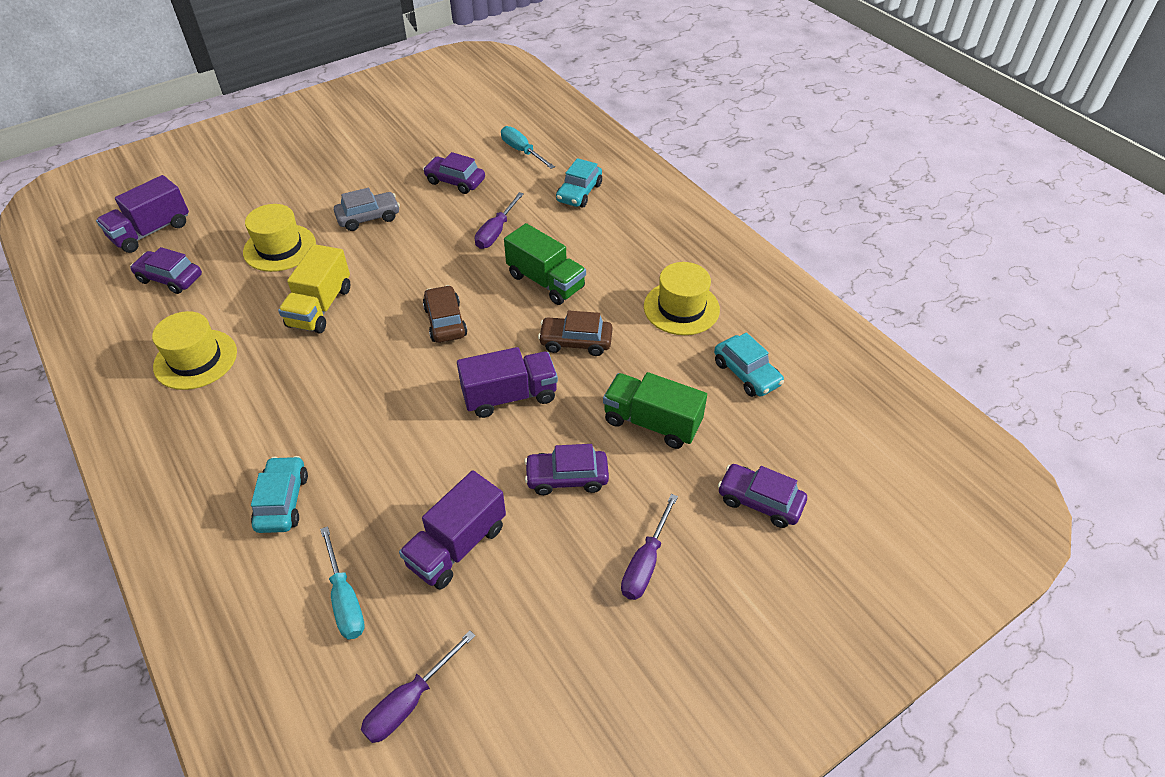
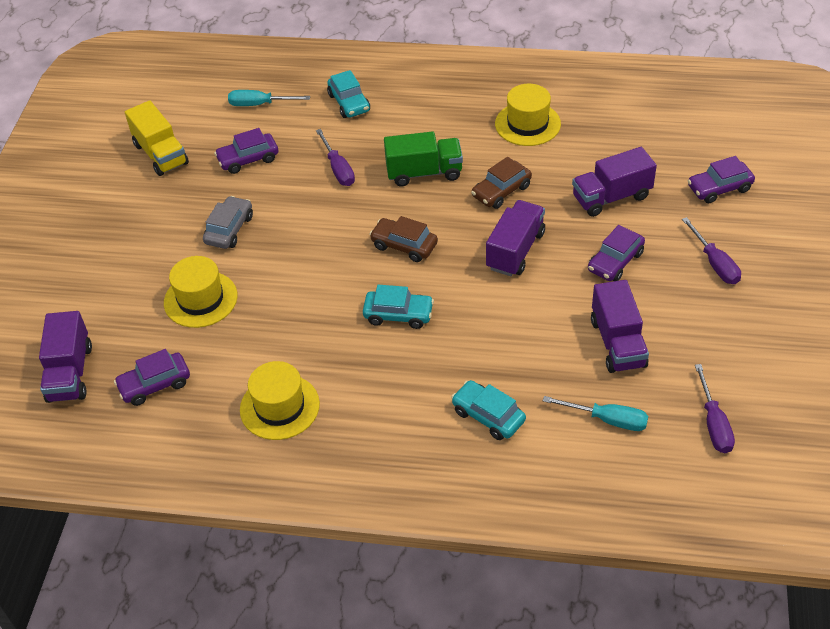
camera: 45 degrees left, 0 degrees up
(320, 307) = (305, 307): yellow truck -> yellow truck (161, 154)
(652, 423) = (611, 197): green truck -> purple truck
(746, 373) = (617, 131): turquoise car -> turquoise car (398, 315)

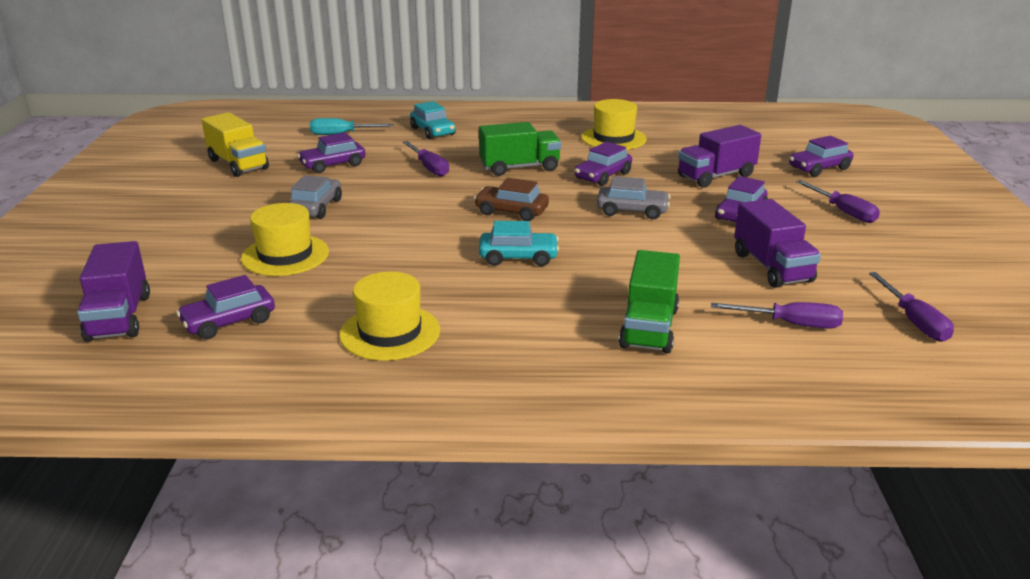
camera: 10 degrees left, 20 degrees down
(488, 416) = (649, 328): turquoise car -> green truck
(501, 191) = (602, 176): brown car -> purple car
(515, 250) = (632, 211): purple truck -> grey car
(607, 419) = (790, 324): turquoise screwdriver -> purple screwdriver

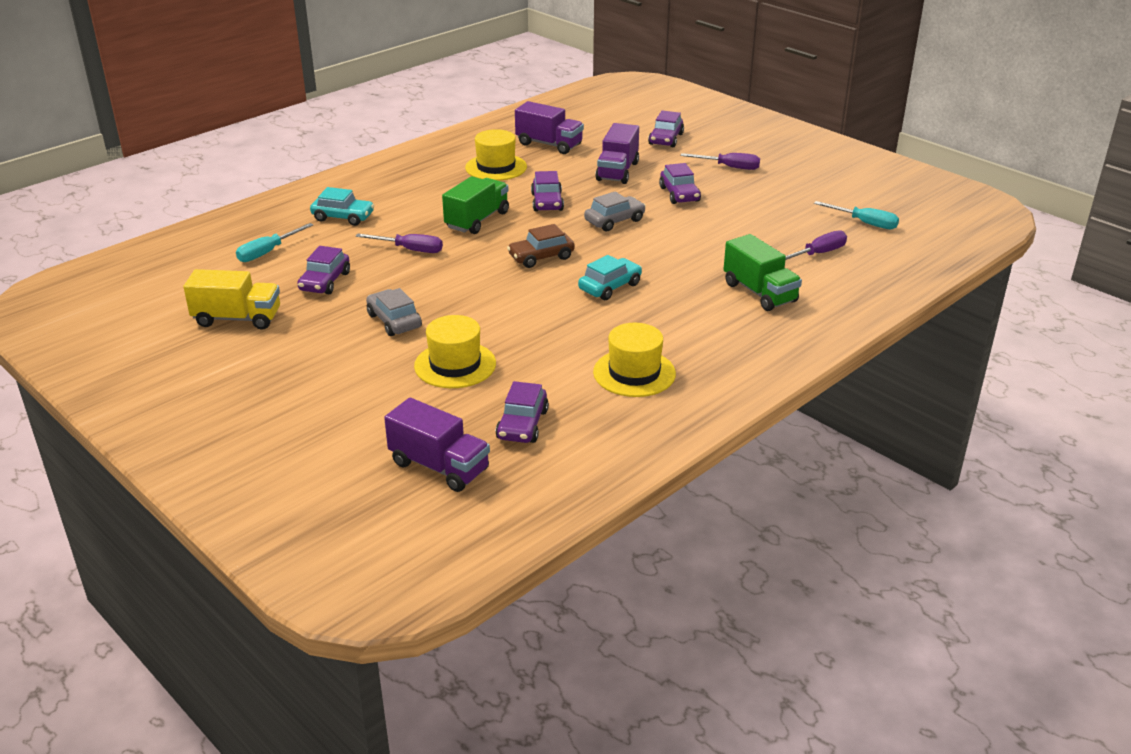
camera: 45 degrees left, 5 degrees up
(772, 267) = (754, 223): purple truck -> purple truck (549, 144)
(914, 321) = (864, 223): purple screwdriver -> turquoise screwdriver

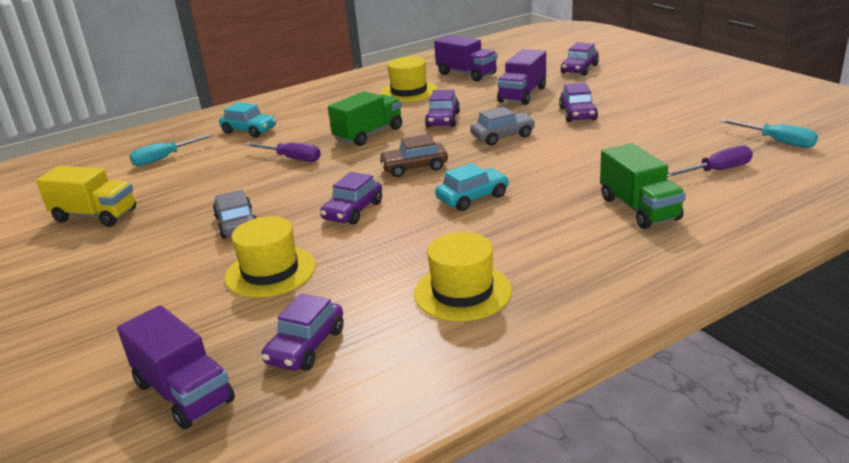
camera: 15 degrees right, 5 degrees down
(325, 282) = (196, 185): purple car -> purple car (353, 211)
(729, 167) = (636, 91): purple screwdriver -> none

